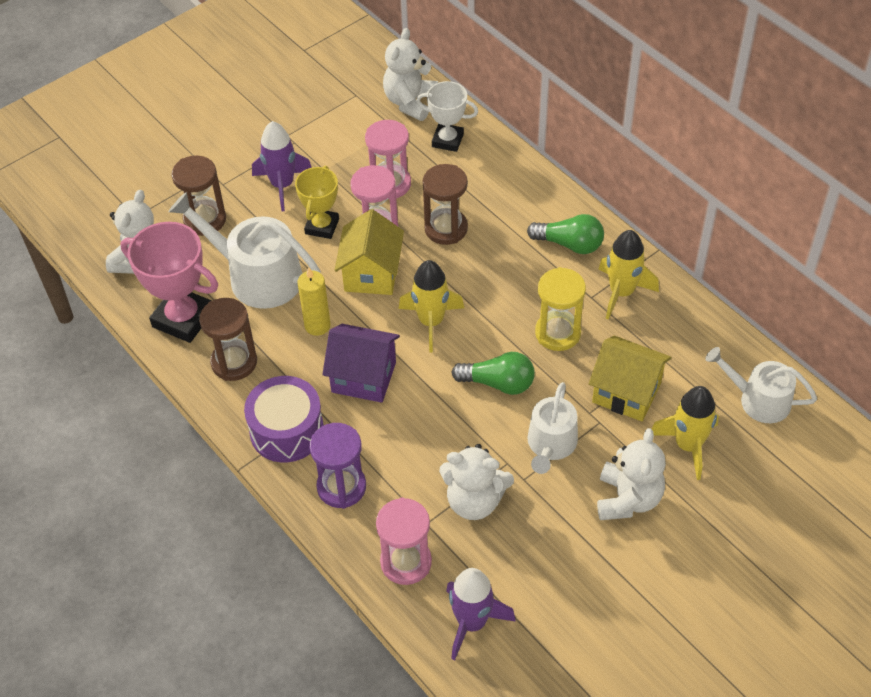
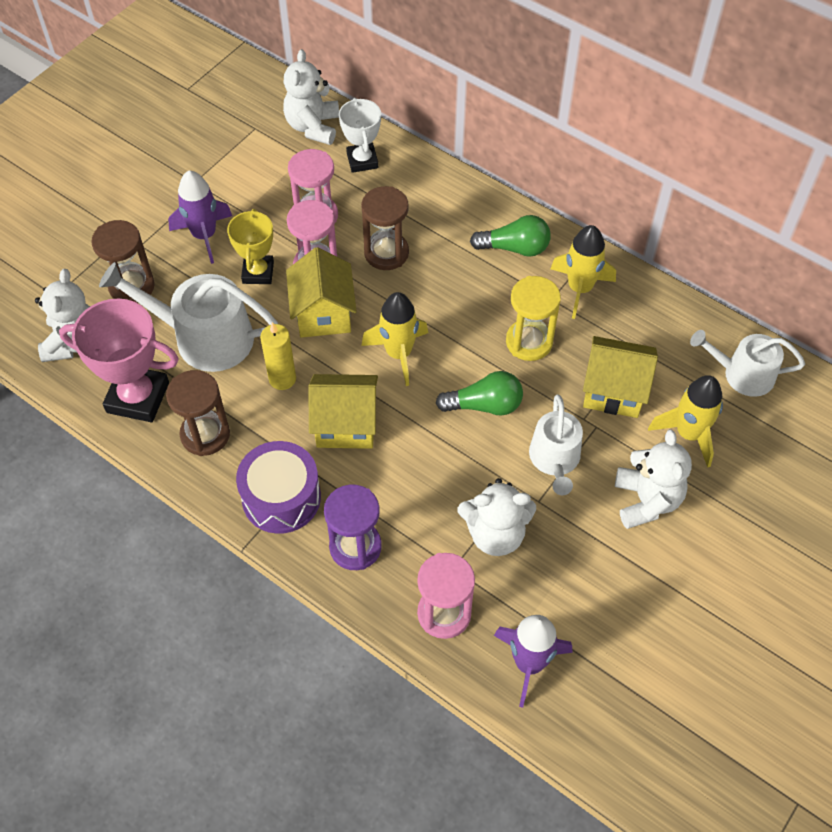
camera: 15 degrees left, 5 degrees up
(363, 377) = (345, 425): purple house -> yellow house
(447, 140) = (362, 160): white trophy -> white trophy turned 75 degrees clockwise

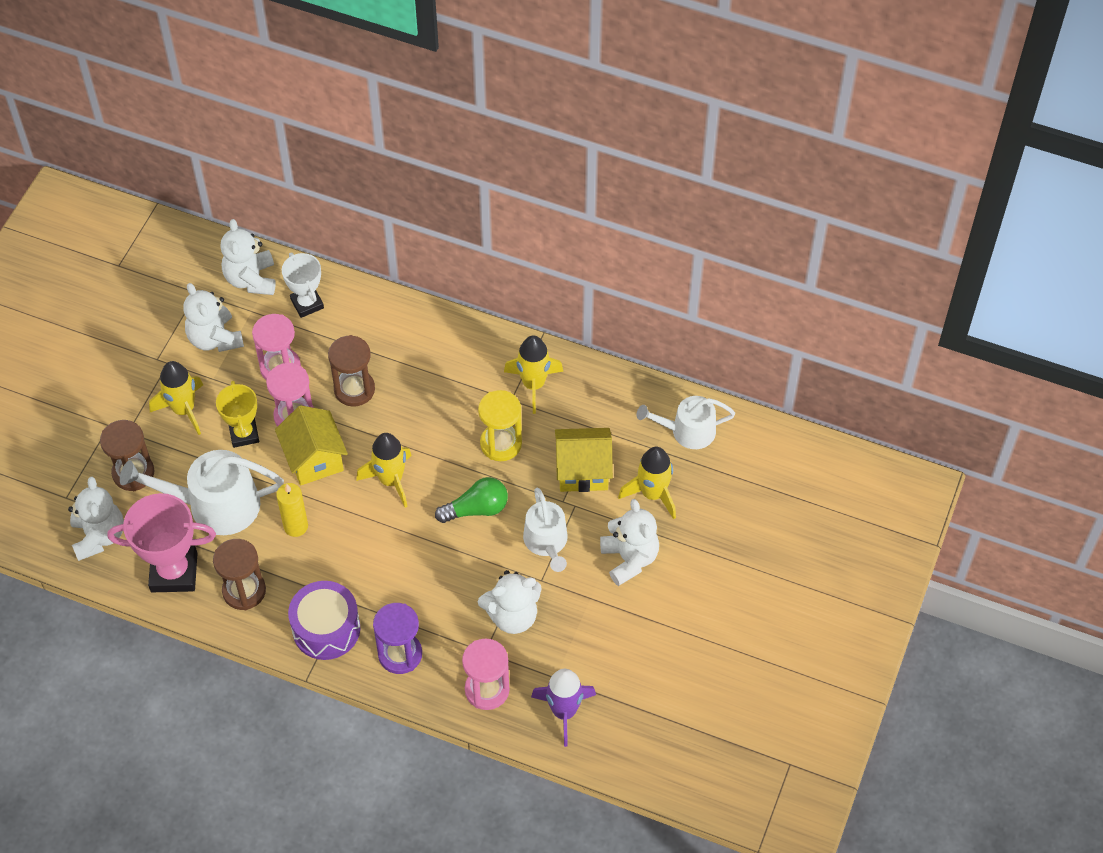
camera: 15 degrees left, 0 degrees up
(204, 235) = (183, 410): purple rocket -> yellow rocket
(259, 174) = (215, 339): none -> white teddy bear
(345, 425) = (362, 554): yellow house -> none
(514, 248) = (467, 359): green light bulb -> none

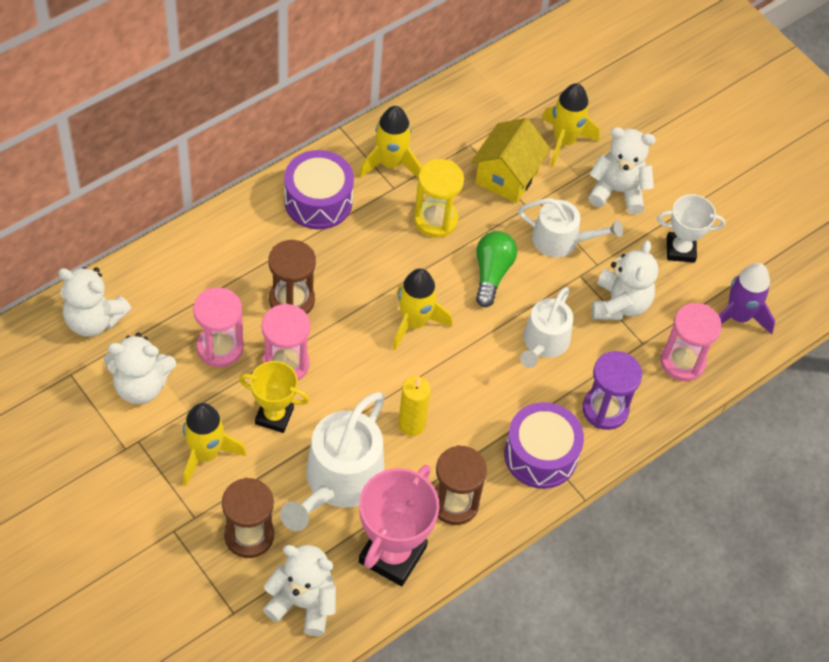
camera: 65 degrees left, 0 degrees up
(307, 304) = (162, 288): white trophy -> white trophy (680, 249)
(314, 459) = (346, 372): yellow house -> none
(460, 357) = (318, 201): none -> purple drum
(687, 431) = (518, 84): white watering can -> white watering can (544, 342)

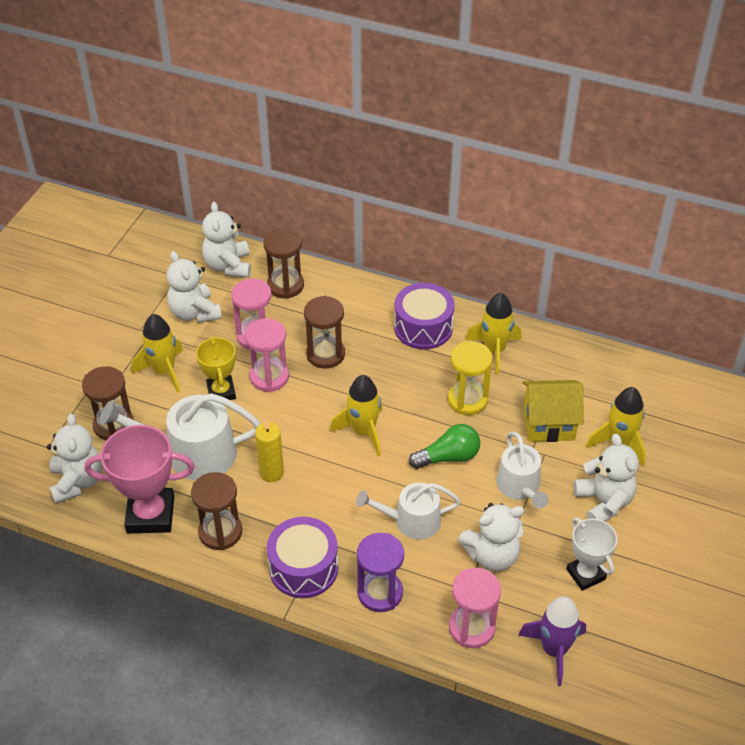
camera: 65 degrees right, 10 degrees down
(166, 284) = (285, 285): none -> brown hourglass

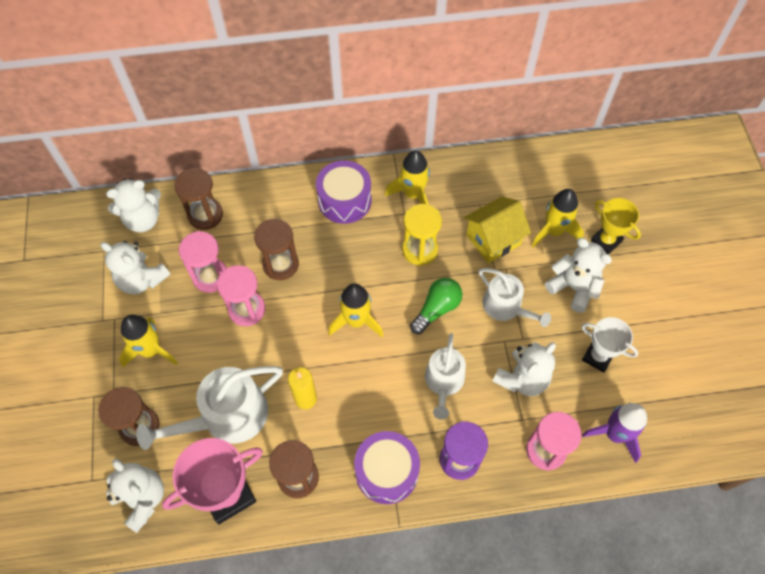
camera: 30 degrees left, 15 degrees up
(221, 392) = (214, 344): yellow trophy -> yellow trophy (606, 241)
(228, 266) = (143, 219): white teddy bear -> white teddy bear turned 75 degrees counterclockwise
(411, 521) = (444, 382): white watering can -> white watering can turned 45 degrees counterclockwise

